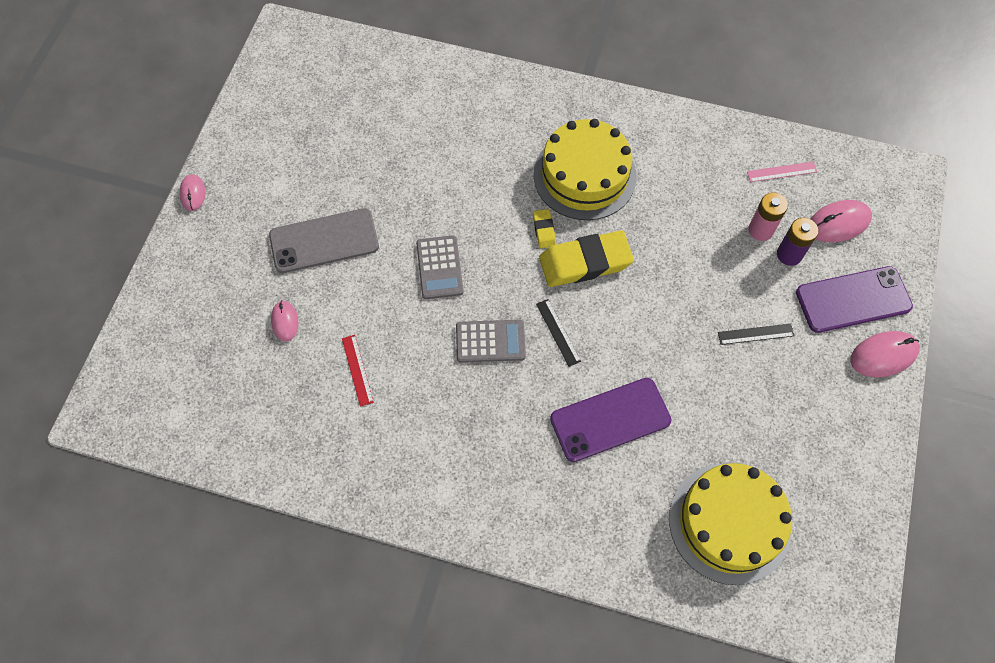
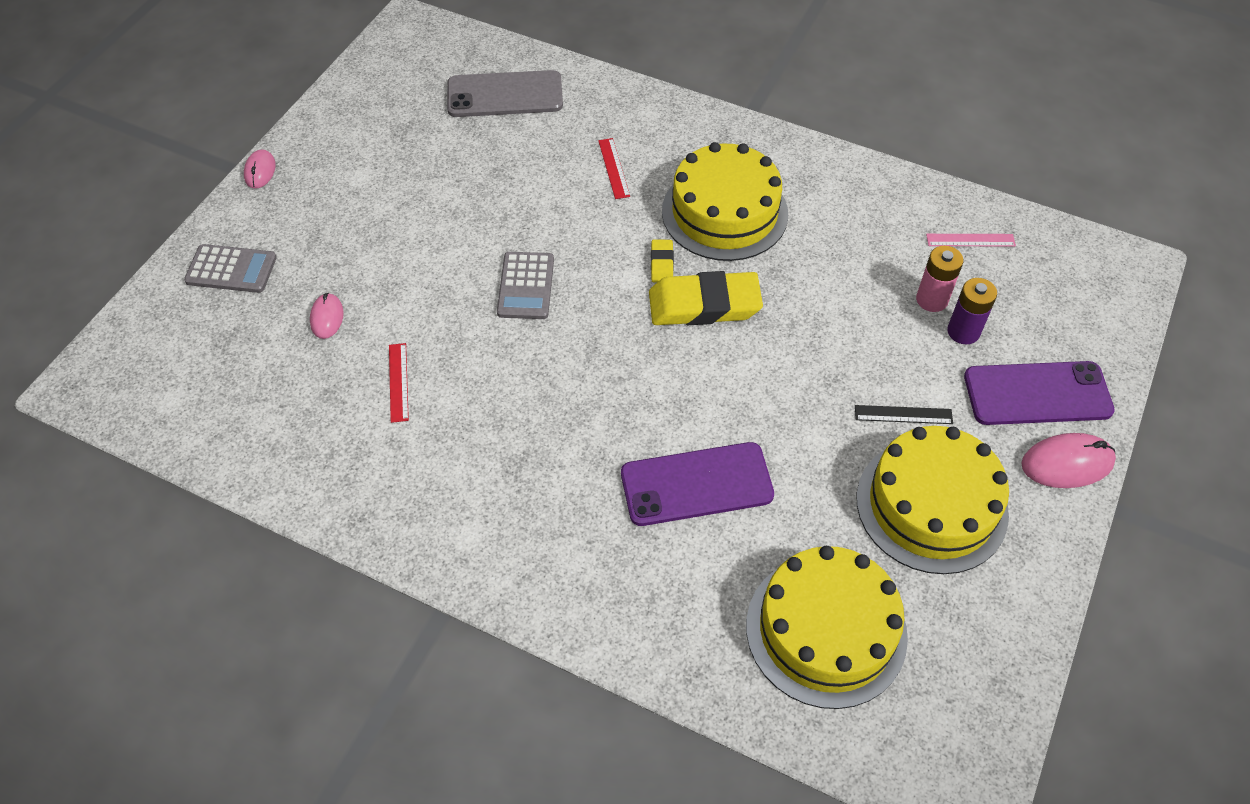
camera: 10 degrees right, 10 degrees down
(324, 241) = (396, 240): grey phone -> grey phone (505, 95)
(486, 147) = (613, 168): none -> red ruler
(490, 341) = (567, 374): grey calculator -> grey calculator (231, 269)
(558, 332) = (653, 376): black ruler -> none
(789, 407) = (931, 505): none -> yellow cake
(838, 223) = (1033, 305): pink mouse -> none

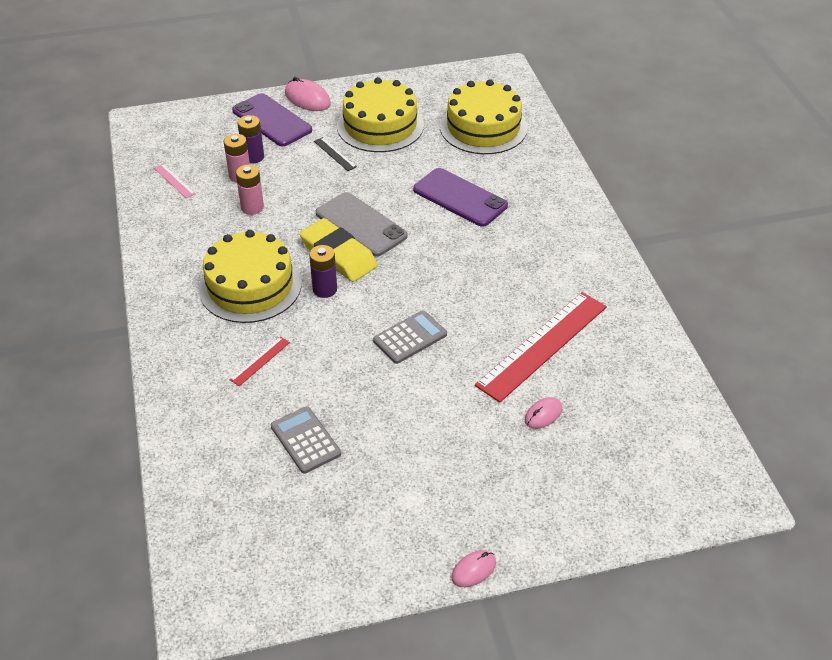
camera: 130 degrees left, 10 degrees down
(231, 269) = (571, 501): grey calculator -> grey calculator (305, 440)
(398, 382) = (543, 345): red ruler -> red ruler, size x2.39
(505, 95) = (237, 475): grey phone -> grey phone (361, 224)
(662, 263) = (325, 289): yellow eraser -> purple battery
(858, 279) = (252, 207): none -> pink battery

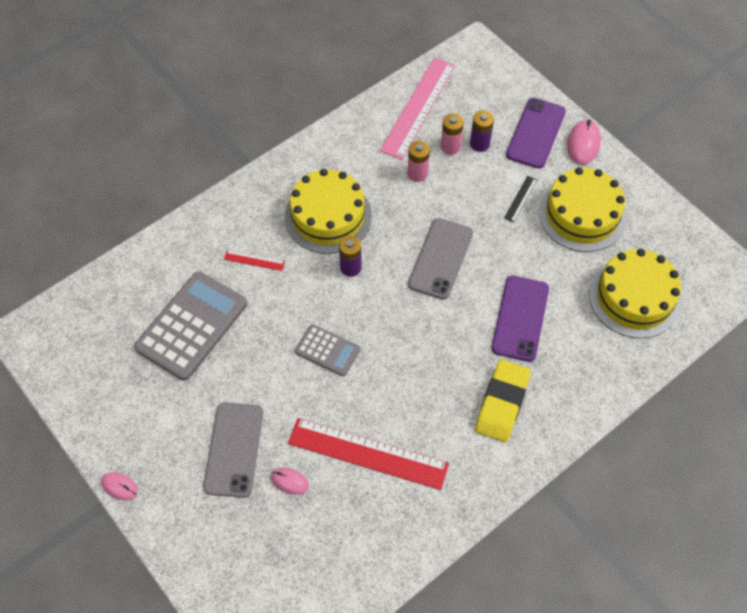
camera: 65 degrees right, 15 degrees up
(174, 181) = (418, 107): pink ruler -> pink ruler, size x2.39
(305, 440) = (192, 326): grey calculator -> grey calculator, size x1.85
(338, 255) = (395, 259): yellow eraser -> yellow eraser (502, 403)
(482, 449) = (234, 449): none -> grey phone

